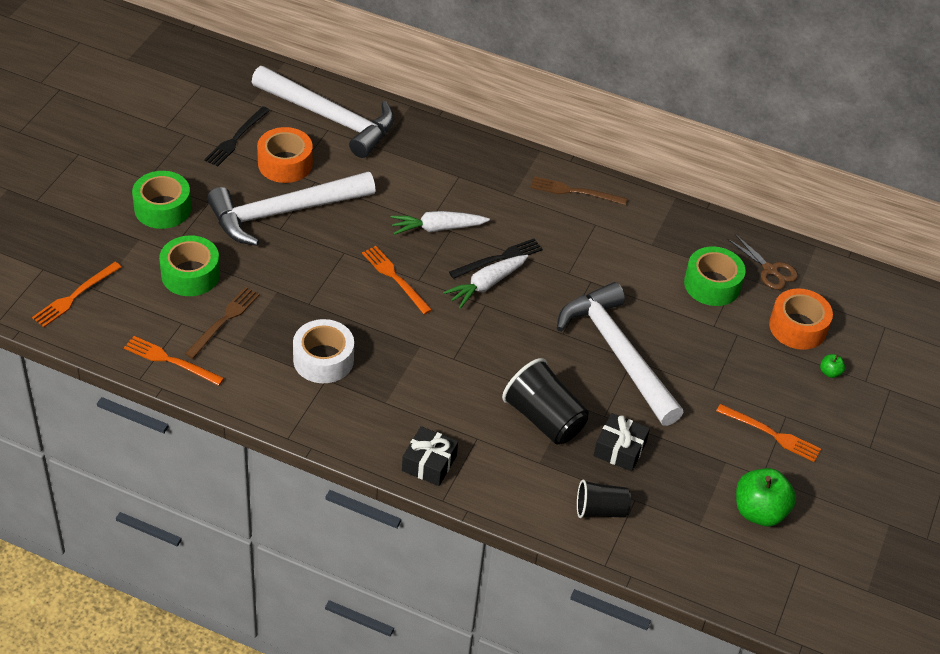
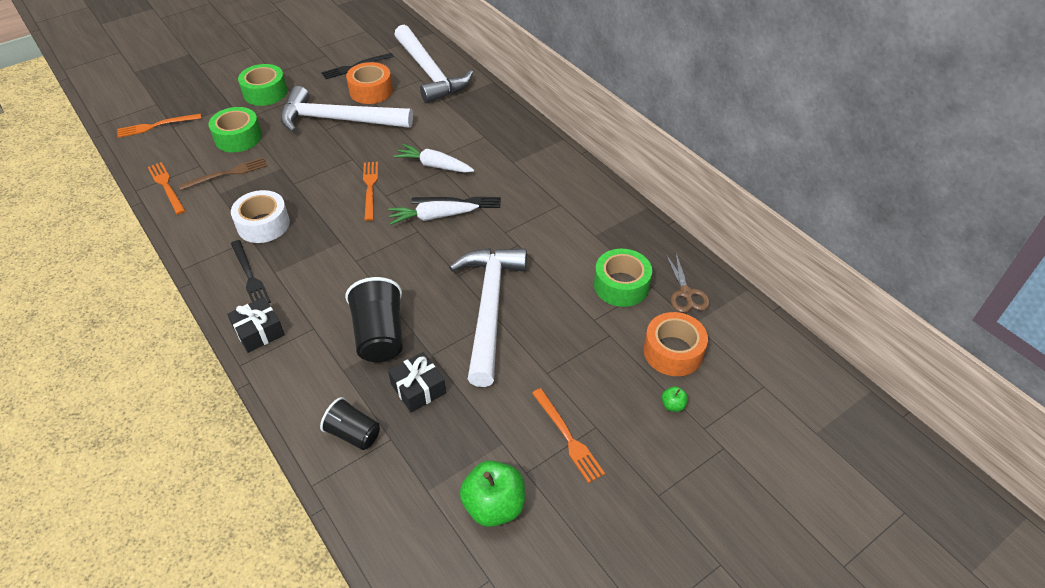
camera: 35 degrees right, 0 degrees up
(364, 416) = (250, 276): none -> black fork
(574, 191) = (565, 175): brown fork -> none

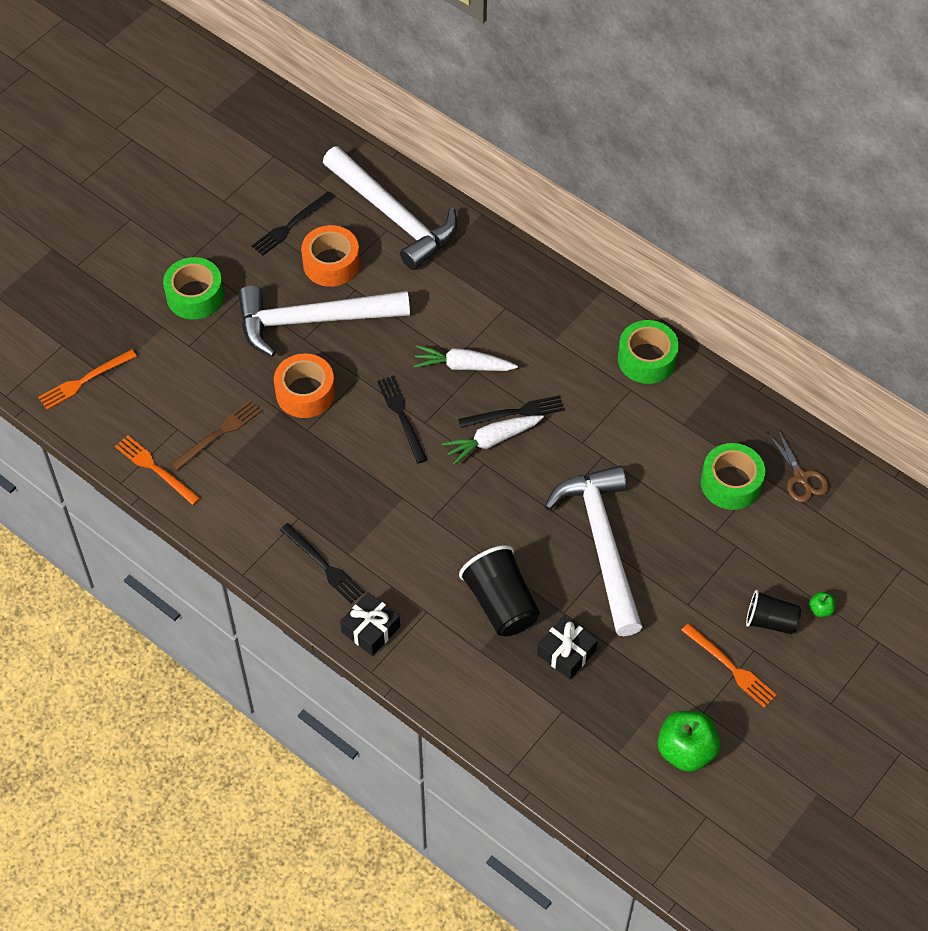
camera: 15 degrees left, 10 degrees up
(238, 137) = (201, 376): green tape -> green tape (647, 359)
(263, 224) = (302, 495): white tape -> none
(353, 434) = (524, 715): black cup -> black cup (770, 621)
(370, 188) = (401, 416): orange fork -> black fork
(673, 352) = (805, 550): orange tape -> orange tape (305, 393)

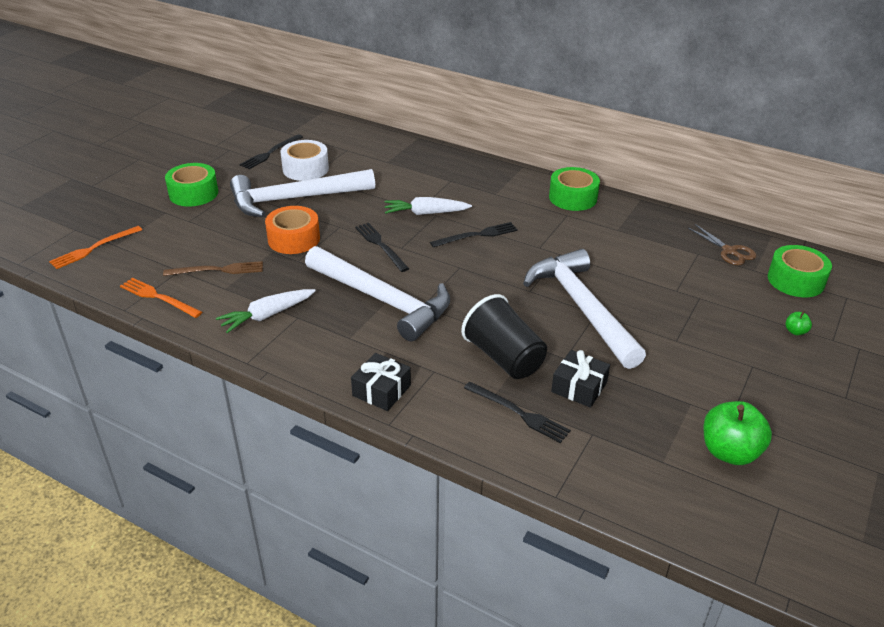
camera: 10 degrees left, 20 degrees down
(219, 434) = (218, 270): brown fork -> brown fork turned 45 degrees clockwise
(323, 565) = (326, 348): black fork -> black fork (519, 413)
(331, 263) = (305, 169): orange tape -> white tape
(393, 216) = (351, 143): white hammer -> white hammer (382, 300)
(492, 441) = (462, 253): white carrot -> white carrot (267, 315)
(731, 483) = (674, 260): green tape -> green tape (795, 280)
(731, 667) = (738, 381): orange fork -> none
(770, 621) = (756, 344): black cup -> none

